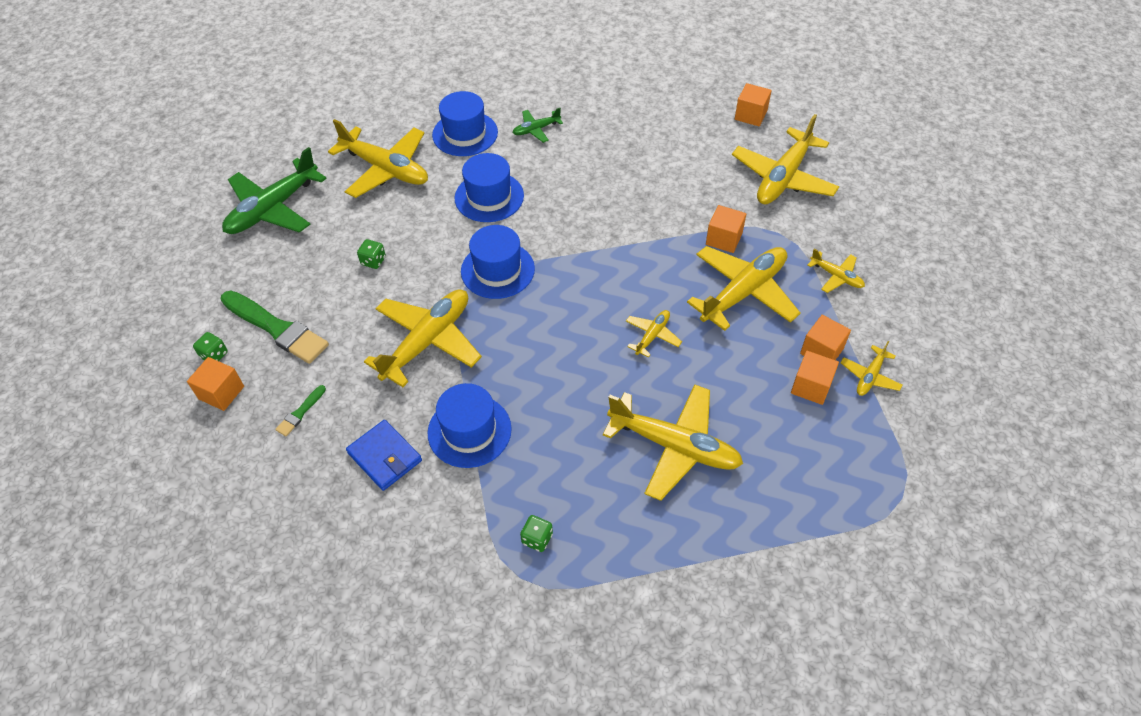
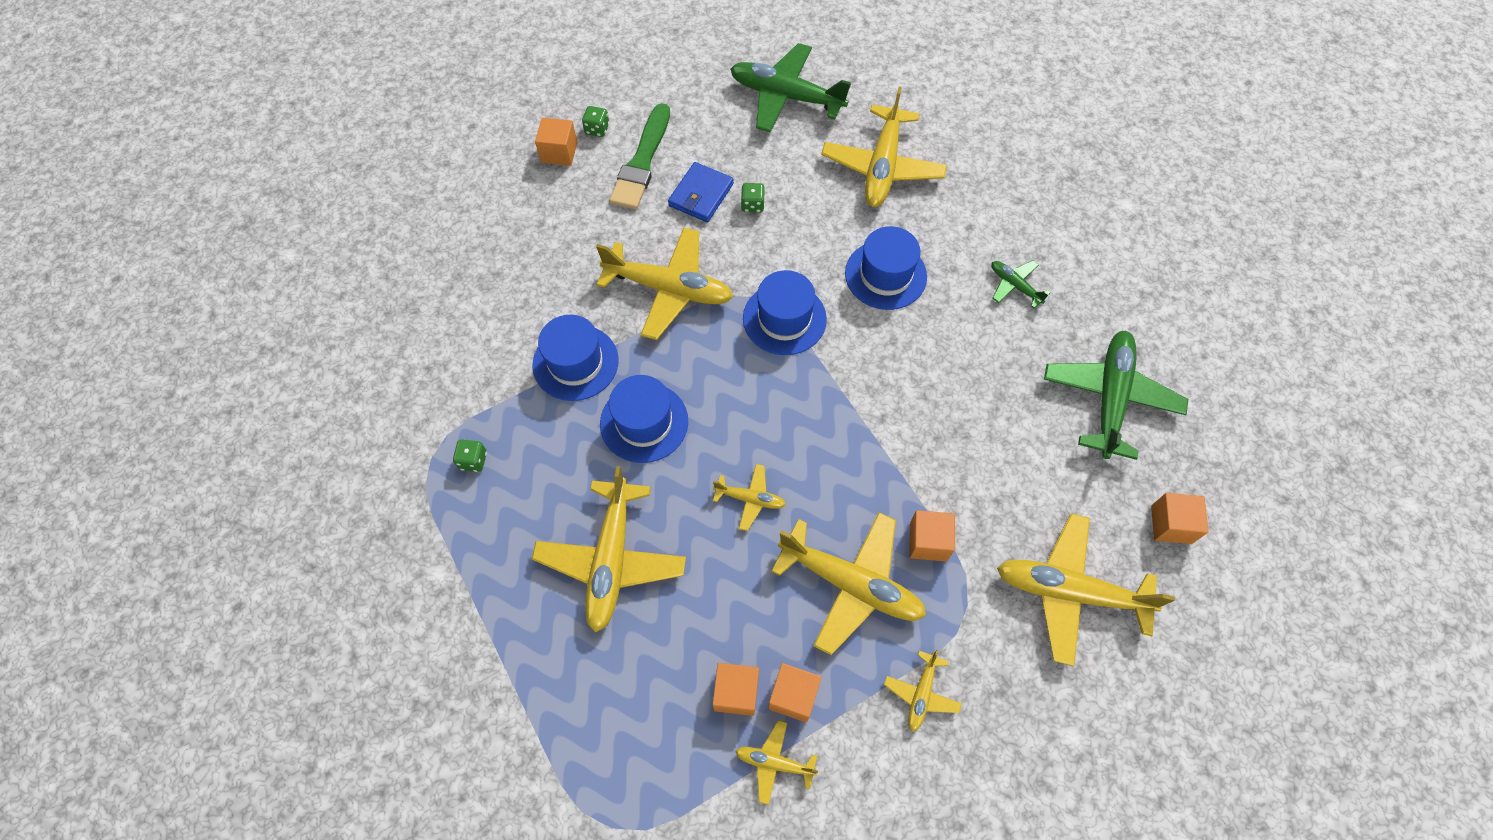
camera: 70 degrees right, 10 degrees up
(300, 412) = (556, 219): green brush -> none
(385, 457) = (528, 303): blue wallet -> blue wallet (701, 195)
(465, 134) = (972, 218): blue hat -> blue hat (644, 422)
(648, 112) = (1109, 398): none -> green plane

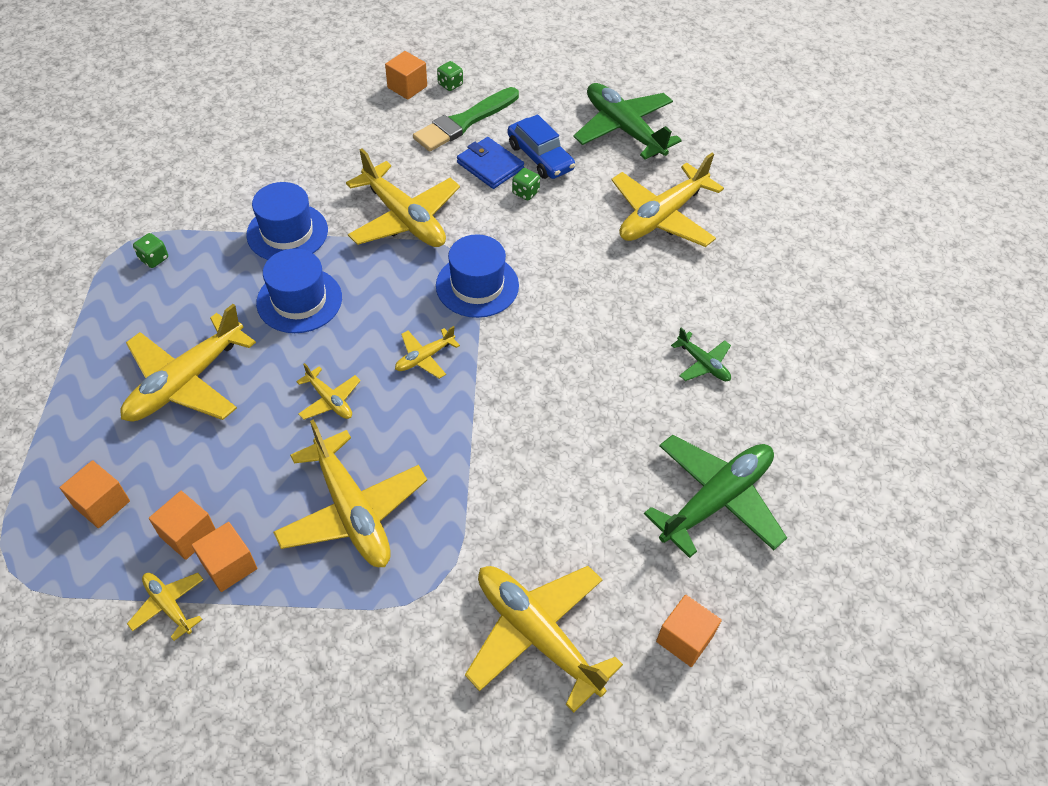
camera: 30 degrees right, 10 degrees down
(701, 195) = (490, 166): blue wallet -> blue wallet turned 75 degrees clockwise
(737, 163) = (540, 157): none -> blue car
(885, 275) = (592, 297): blue hat -> none
(921, 694) = (333, 632): yellow plane -> yellow plane (424, 358)
(928, 542) = (446, 518): orange cube -> orange cube (102, 504)
(1014, 286) = (703, 364): green plane -> green plane turned 150 degrees clockwise

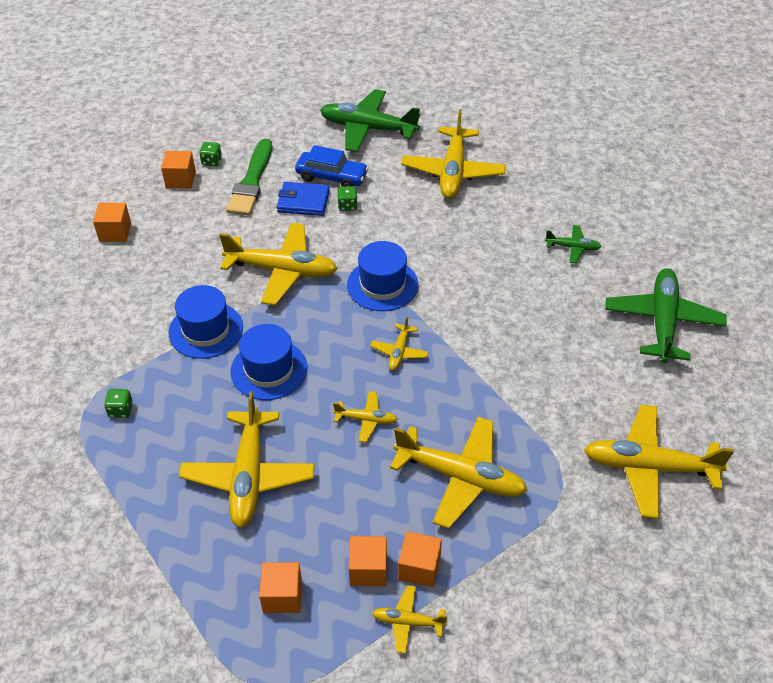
camera: 35 degrees left, 5 degrees down
(684, 638) = (727, 410): orange cube -> orange cube (115, 232)

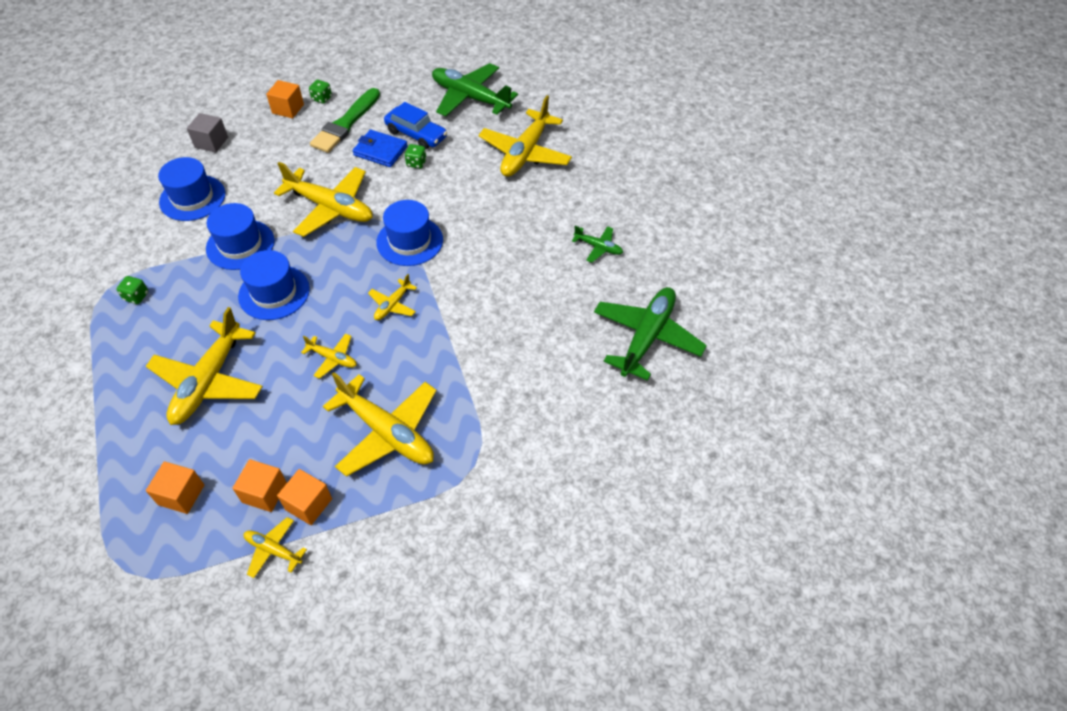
camera: 15 degrees right, 5 degrees up
(115, 232) = (211, 142): orange cube -> grey cube
(126, 294) = (192, 198): none -> blue hat
(649, 467) = (562, 471): yellow plane -> none

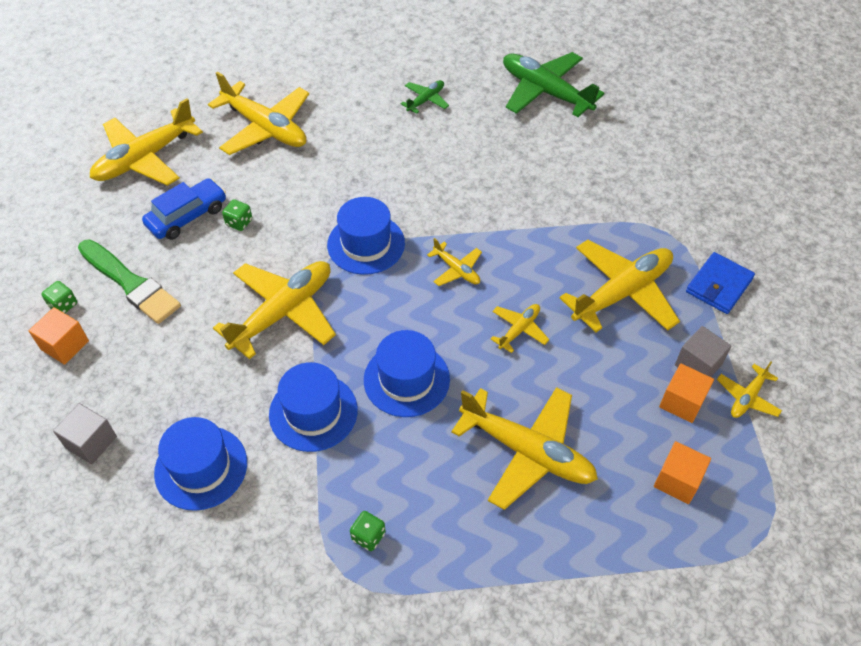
camera: 75 degrees left, 0 degrees up
(308, 504) = (698, 364): orange cube -> grey cube
(380, 151) = (201, 254): blue wallet -> blue wallet (719, 285)
(470, 98) = (145, 158): green plane -> yellow plane

